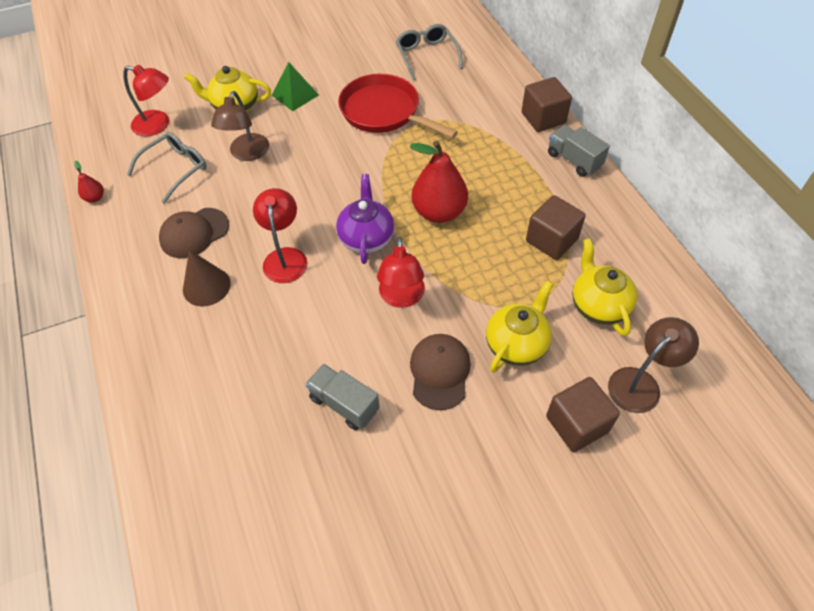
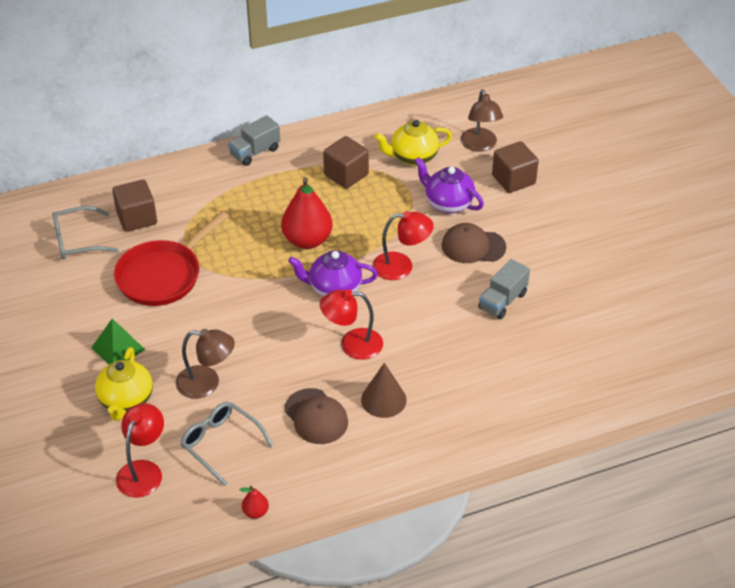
camera: 90 degrees left, 10 degrees down
(516, 344) = (448, 203): yellow teapot -> purple teapot
(543, 118) = (196, 165): brown cube -> brown cube (137, 218)
(641, 383) = (480, 145): brown lamp -> brown lamp turned 150 degrees counterclockwise

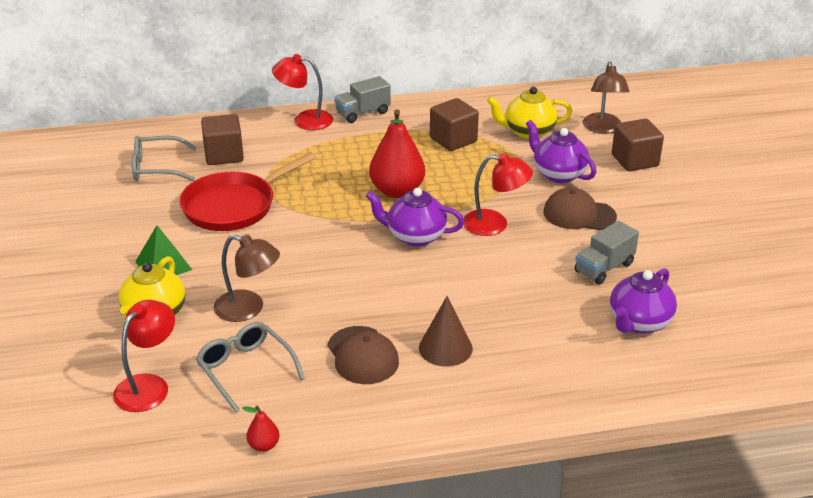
camera: 10 degrees right, 10 degrees down
(352, 344) = (422, 290): red lamp -> red lamp (304, 120)
(539, 353) = (639, 323): none -> purple teapot

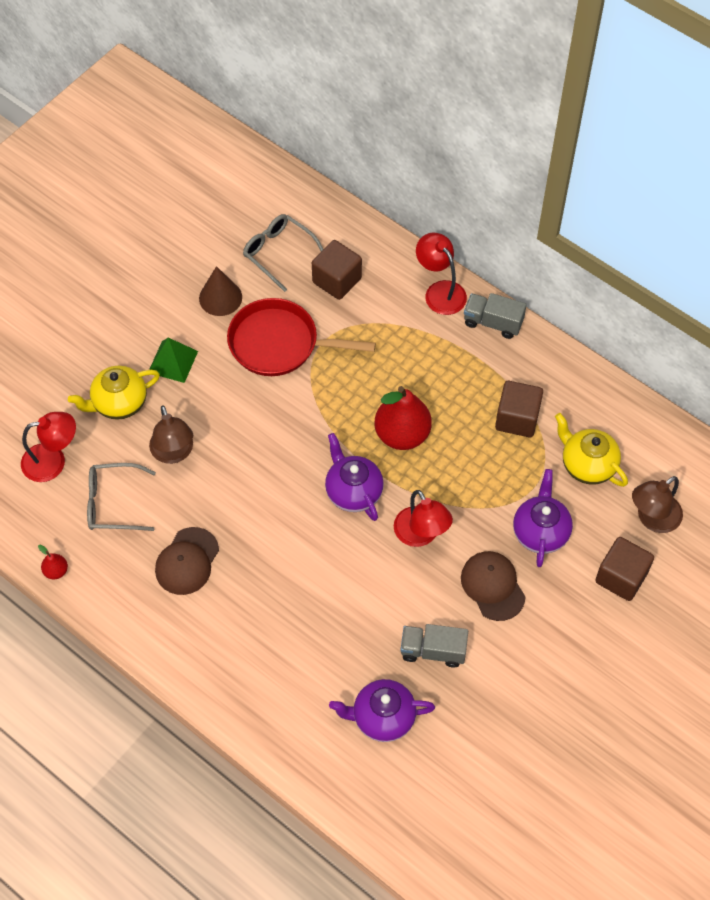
camera: 50 degrees right, 25 degrees up
(245, 370) = (113, 503): grey glasses -> grey glasses turned 105 degrees counterclockwise
(445, 348) = (240, 607): brown cone -> brown cone (220, 297)

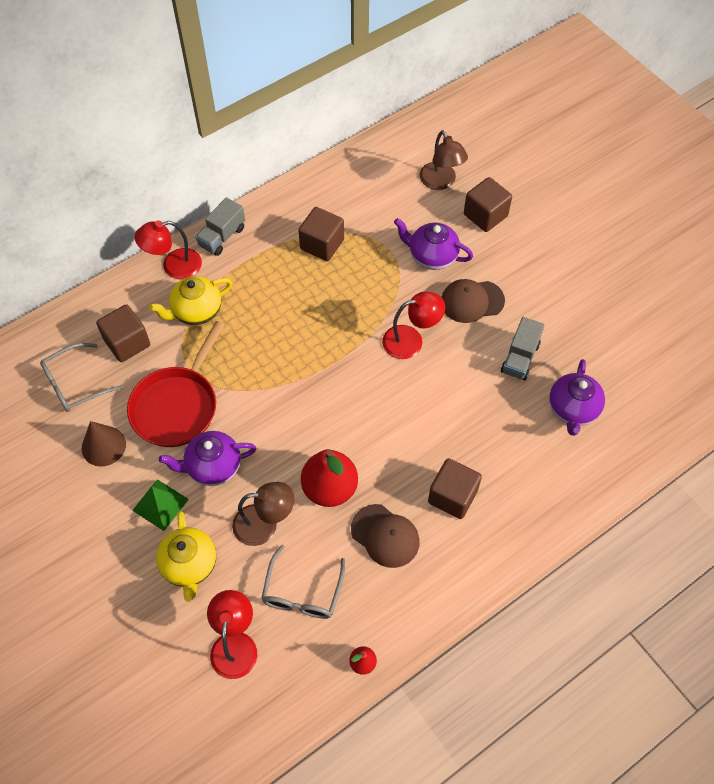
camera: 75 degrees left, 0 degrees up
(245, 614) = (452, 496): none -> brown cube
(353, 492) = (354, 381): purple teapot -> purple teapot (213, 467)
(402, 434) = (309, 330): red pear -> red pear (330, 488)
(587, 465) = (381, 209): yellow teapot -> yellow teapot (196, 311)

